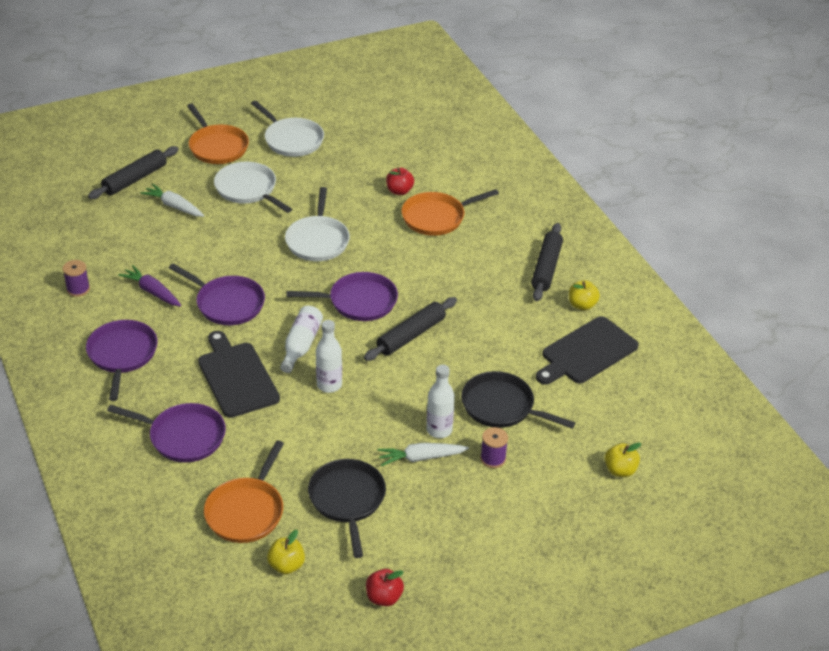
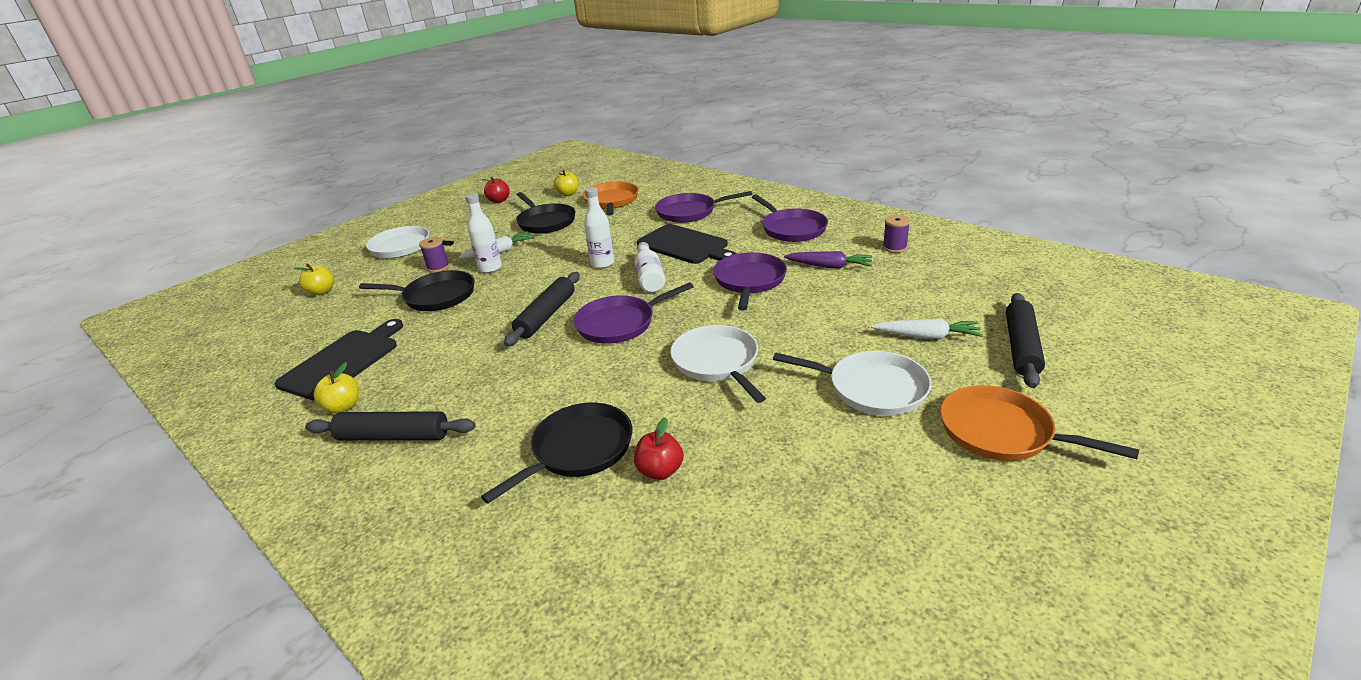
camera: 160 degrees right, 10 degrees down
(227, 303) = (749, 281): purple pan -> purple pan turned 90 degrees clockwise
(292, 140) = (914, 495): white pan -> white pan (403, 247)
(436, 217) = (579, 450): orange pan -> black pan
(546, 268) = (394, 436): black rolling pin -> black rolling pin turned 75 degrees counterclockwise

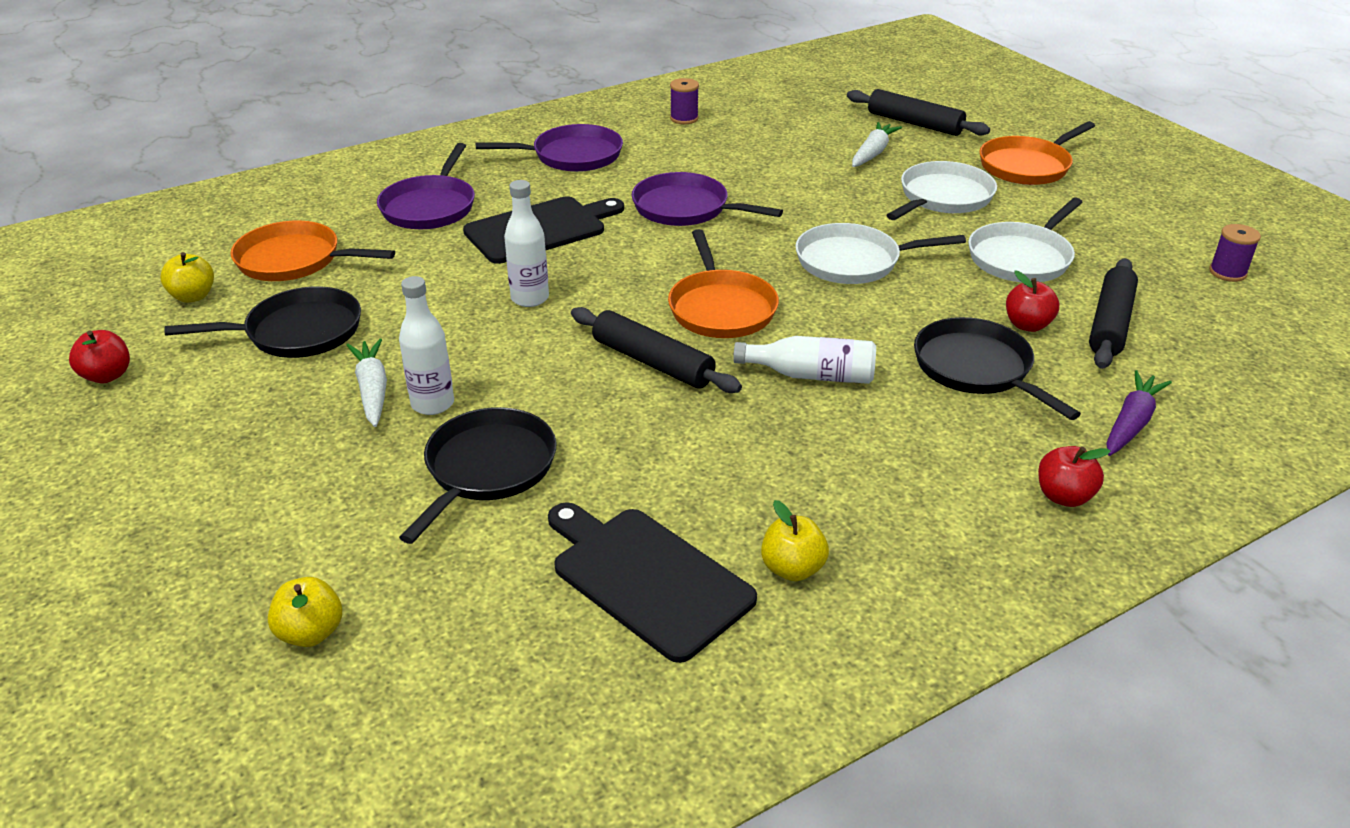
camera: 75 degrees left, 5 degrees up
(394, 436) = (892, 512): black rolling pin -> black rolling pin (1110, 323)
(403, 247) = (202, 512): white pan -> white pan (1021, 258)
(409, 520) = (1064, 496): none -> red apple
(438, 267) = (362, 464): purple spool -> purple spool (1227, 272)
(619, 324) = (721, 308): purple pan -> orange pan
(649, 277) = (610, 269): white bottle -> white bottle (811, 375)
(829, 266) = (693, 159): purple carrot -> purple carrot (1131, 423)

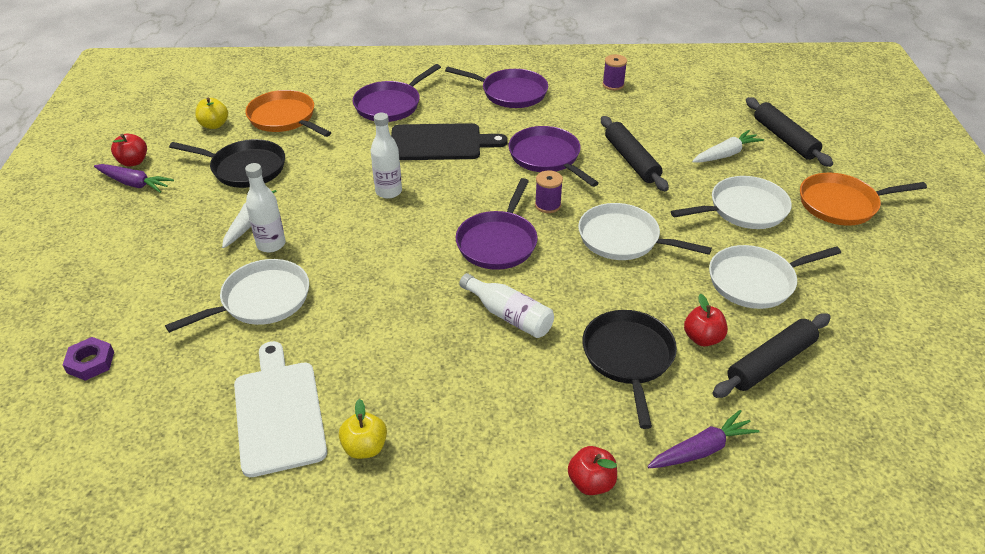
camera: 30 degrees right, 5 degrees up
(139, 401) = (134, 183): none -> purple carrot
(311, 632) = (90, 362): yellow apple -> purple nut
(487, 468) = (261, 300): black pan -> white pan
(647, 578) = (279, 412): black cutting board -> white cutting board
(652, 362) = (418, 266): black rolling pin -> black rolling pin (631, 160)
(721, 308) = (498, 242): orange pan -> purple pan
(1227, 272) = (922, 358): purple spool -> purple spool (547, 205)

